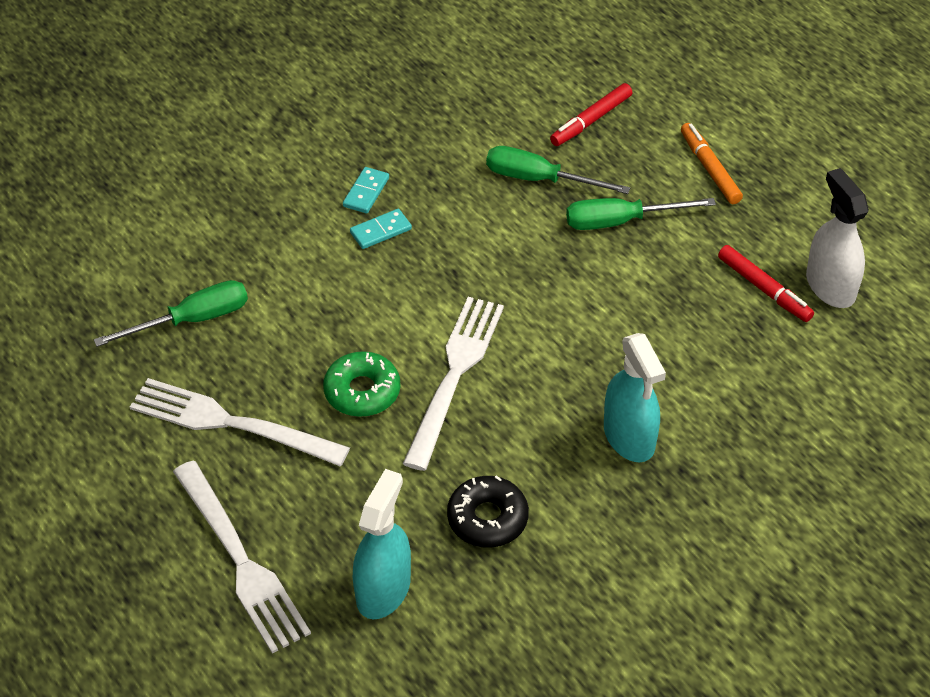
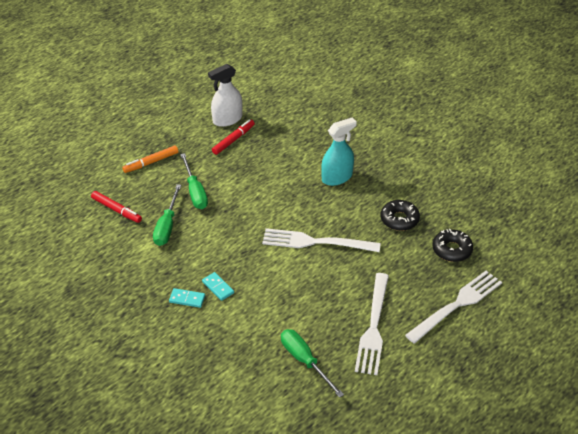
camera: 100 degrees left, 5 degrees down
(362, 391) = (336, 276): green donut -> none
(383, 589) = (452, 250): turquoise spray bottle -> black donut

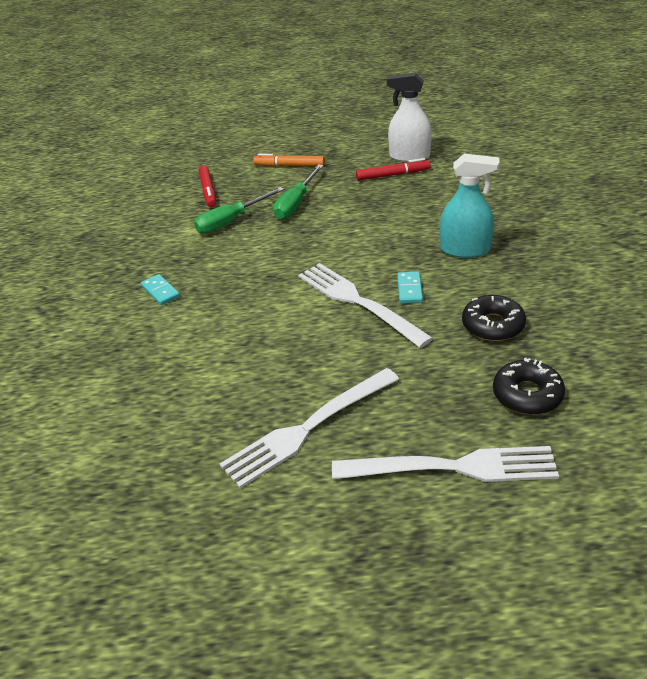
camera: 45 degrees right, 5 degrees down
(218, 287) = (201, 295): turquoise domino -> turquoise domino (409, 289)
(305, 361) = (184, 418): green screwdriver -> none

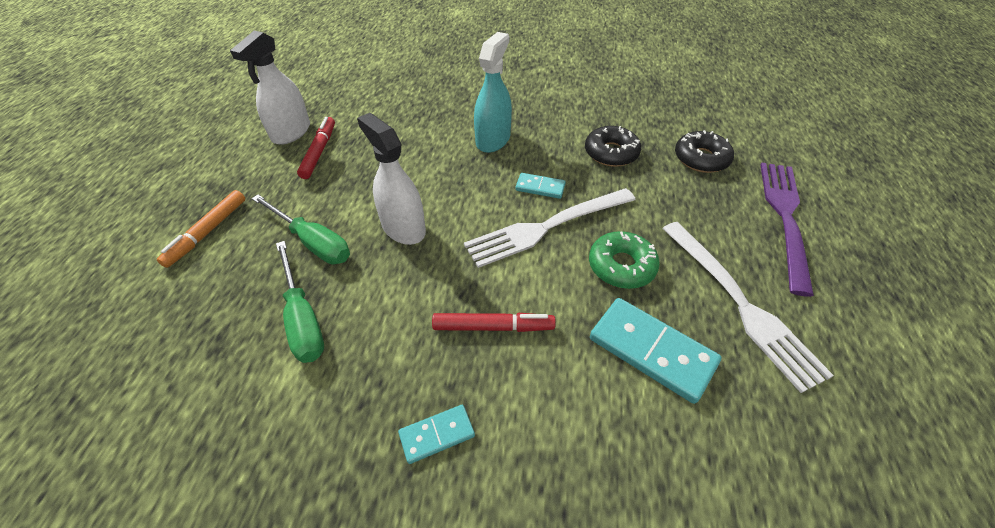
camera: 80 degrees left, 10 degrees up
(208, 191) = (187, 338): red marker -> red marker (493, 327)
(242, 376) = (652, 350): none -> turquoise domino
(326, 234) = (403, 228): none -> white spray bottle
(328, 350) = (621, 266): none -> green donut
(453, 467) = (784, 217): white fork -> purple fork

